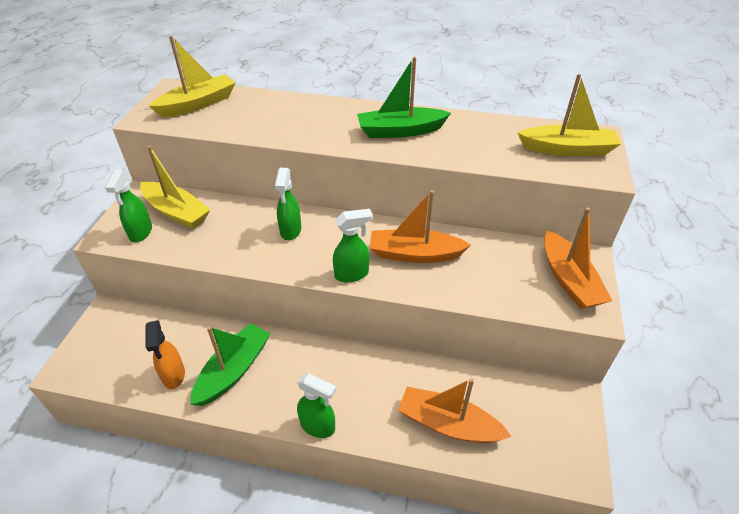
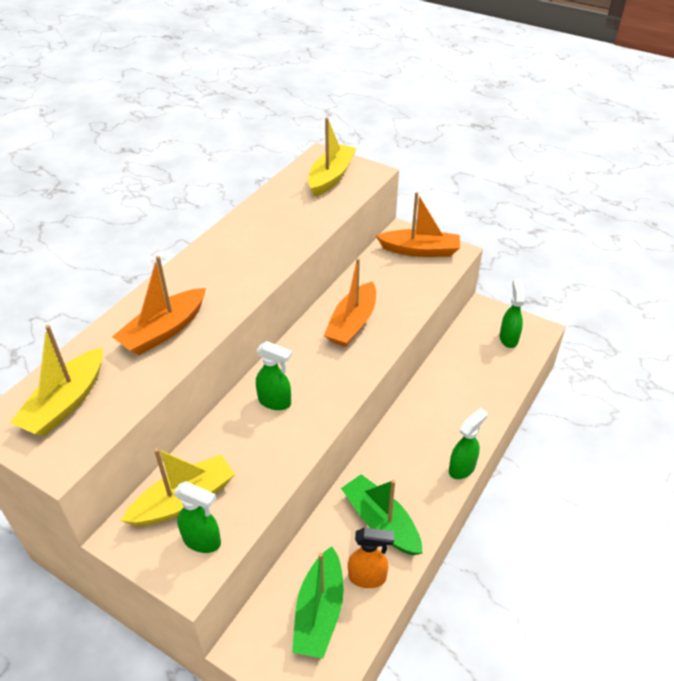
camera: 70 degrees left, 0 degrees up
(198, 104) = (66, 403): yellow boat -> yellow boat turned 135 degrees counterclockwise
(352, 274) = (358, 370): green spray bottle -> green spray bottle (508, 338)
(400, 131) = (242, 256): green boat -> green boat (319, 611)
(448, 424) = (484, 385): orange boat -> orange boat (164, 330)

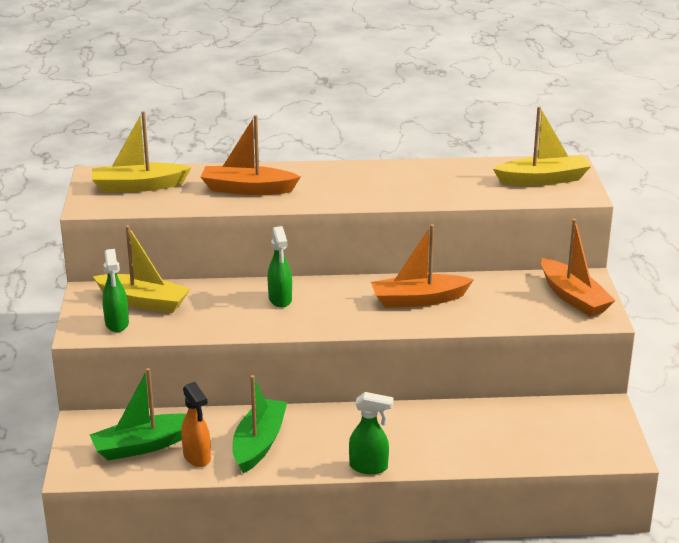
camera: 55 degrees right, 15 degrees down
(508, 338) = (583, 438): green spray bottle -> none

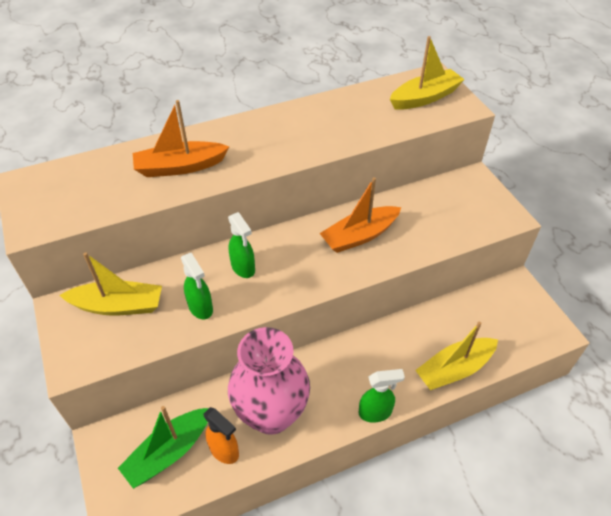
camera: 20 degrees left, 20 degrees up
(117, 324) = (103, 343): green spray bottle -> green spray bottle (201, 308)
(138, 186) = (72, 188): yellow boat -> yellow boat (454, 369)
(259, 443) = (271, 414): green boat -> pink vase
(573, 297) = (477, 200): orange boat -> none

